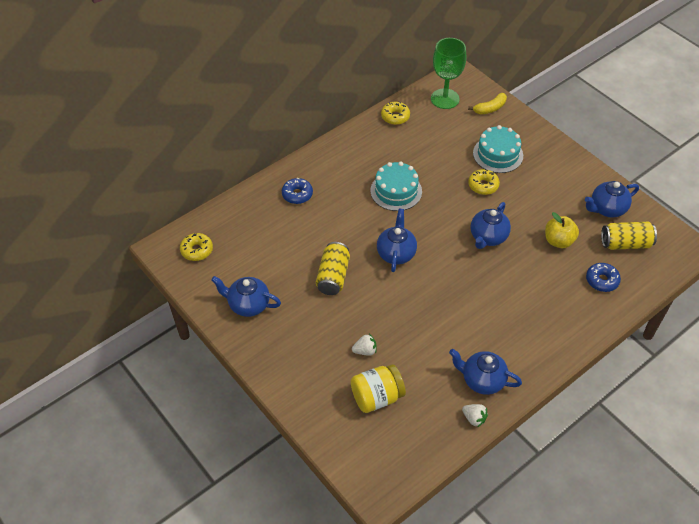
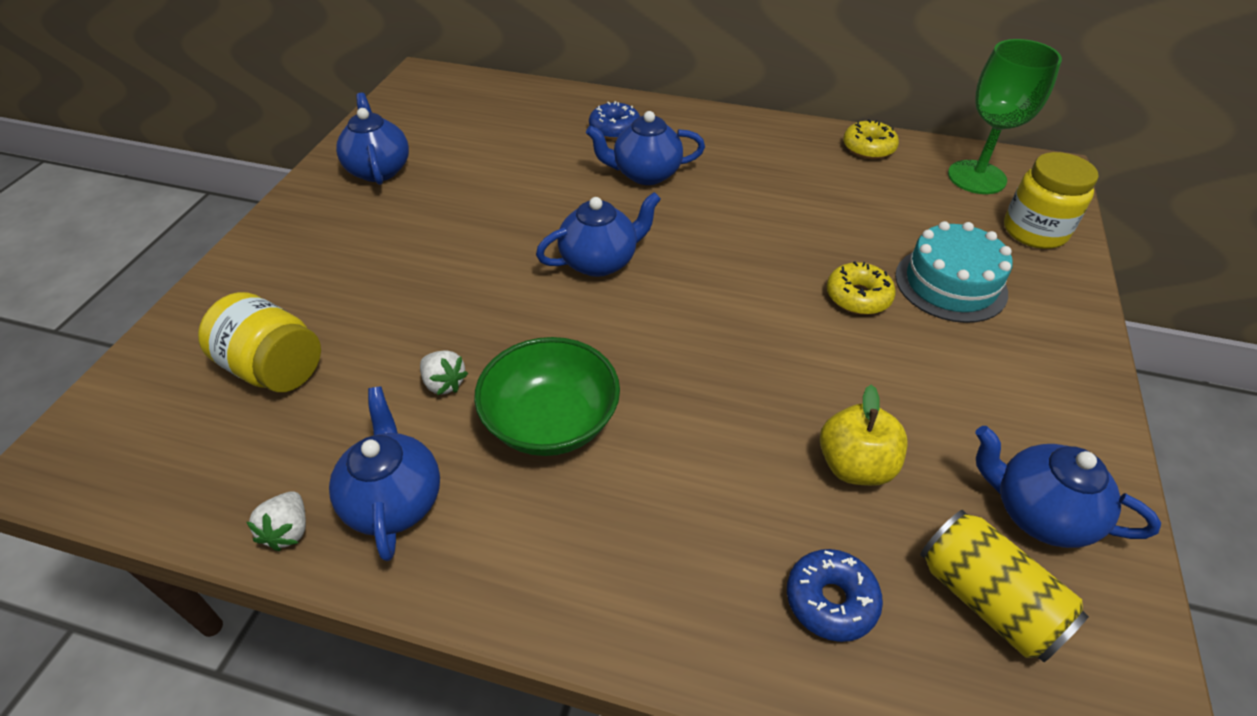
camera: 55 degrees right, 5 degrees down
(197, 250) = (440, 97): yellow donut -> none
(333, 276) = (494, 219): yellow can -> none
(365, 351) = (368, 313): white strawberry -> white strawberry (444, 383)
(396, 191) = (726, 208): turquoise cake -> none
(477, 315) = (551, 422): none -> green bowl
(488, 237) = (749, 354): blue teapot -> blue teapot (645, 174)
(490, 108) = (1034, 231): yellow banana -> yellow jar

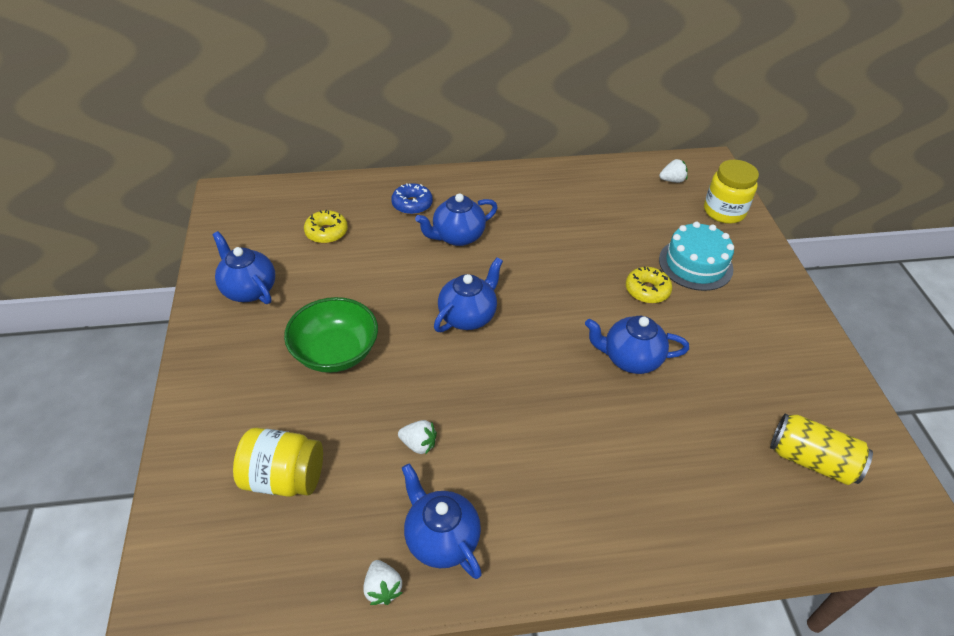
camera: 25 degrees left, 0 degrees up
(551, 422) = (509, 445): green bowl -> green bowl (335, 352)
(830, 600) = (735, 494): blue donut -> none
(855, 466) = (704, 406): yellow apple -> none
(868, 148) = (595, 175): yellow donut -> yellow donut (326, 232)
(976, 177) = (672, 180): green goblet -> white strawberry
(1038, 513) = (812, 399): blue teapot -> blue teapot (630, 359)

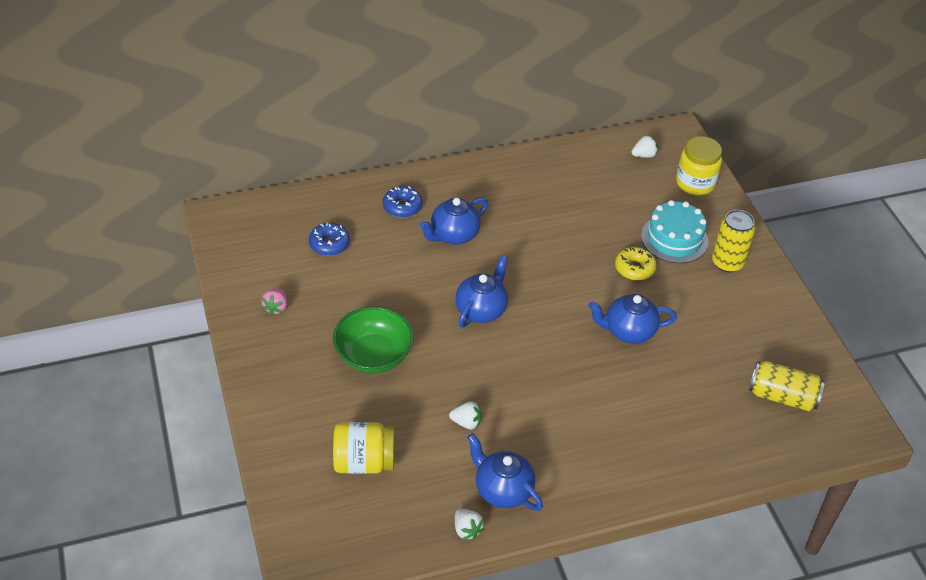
camera: 10 degrees left, 0 degrees up
(249, 289) = (276, 308): blue teapot -> pink strawberry
(326, 232) = (329, 244): yellow donut -> blue donut
(753, 295) = (727, 262): none -> yellow can

